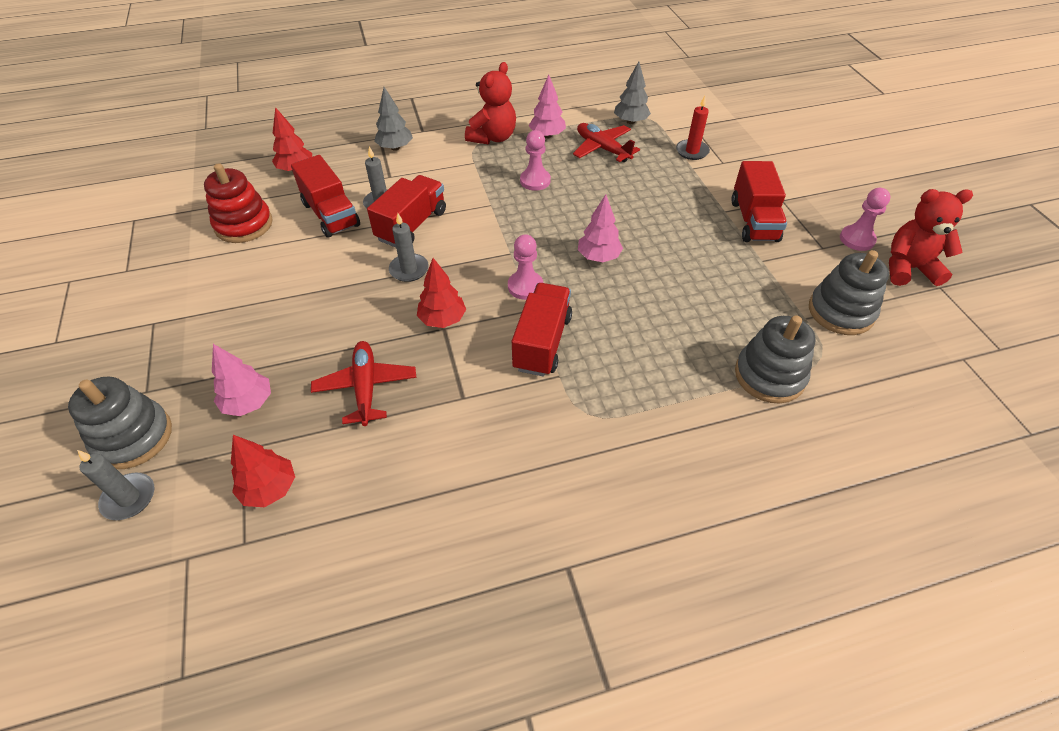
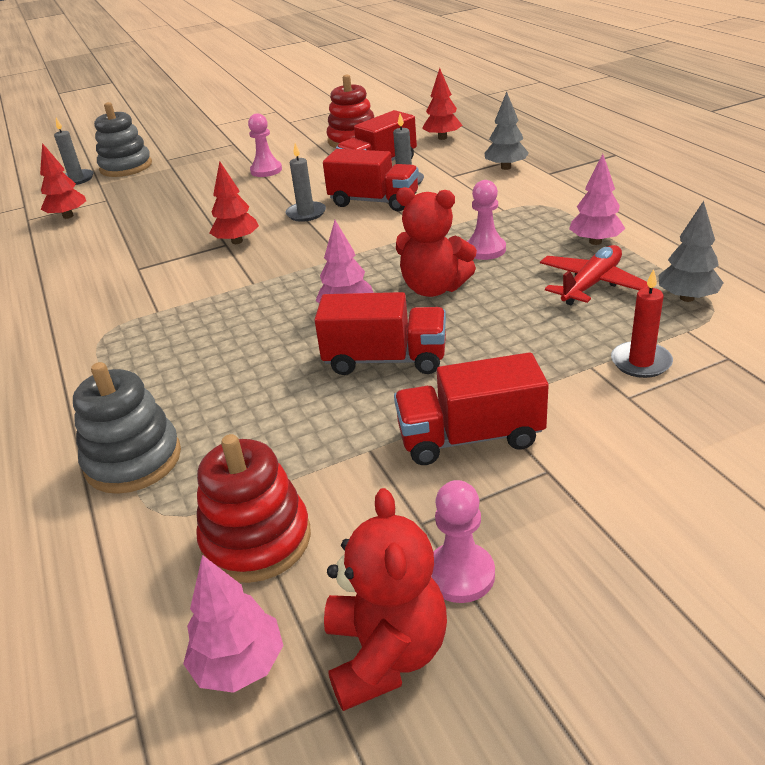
camera: 85 degrees right, 15 degrees down
(248, 403) = (149, 191): pink tree -> pink tree (239, 665)
(366, 387) = (157, 226): red plane -> none
(493, 137) = (564, 210): red teddy bear -> red teddy bear (434, 288)
(525, 286) = (288, 273): pink pawn -> pink pawn (266, 170)
(542, 342) = (203, 295): red truck -> red truck (385, 359)
(840, 312) = (256, 539): grey stacking toy -> red stacking toy

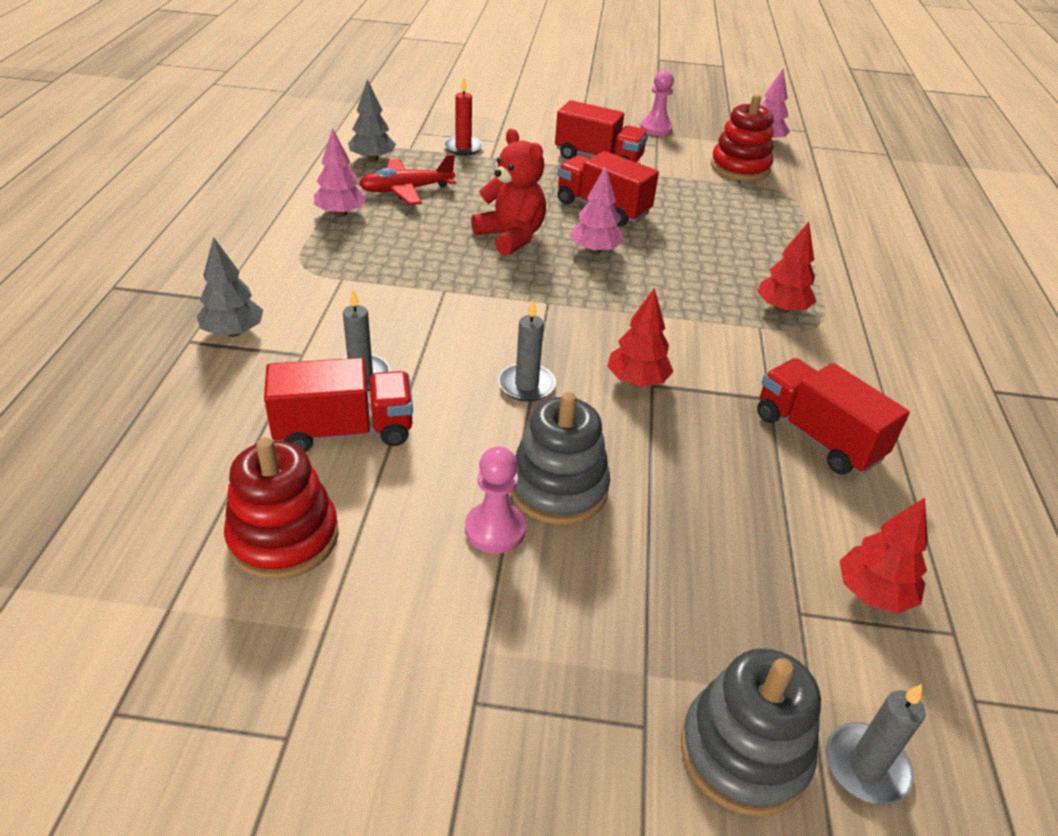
camera: 155 degrees left, 5 degrees up
(133, 460) = (801, 222): grey stacking toy -> grey stacking toy (558, 488)
(374, 201) = (435, 361): red truck -> red truck (817, 437)
(386, 654) = (704, 125): red teddy bear -> none
(442, 138) = (179, 445): red tree -> red tree (782, 309)
(485, 250) = (426, 248): pink pawn -> none

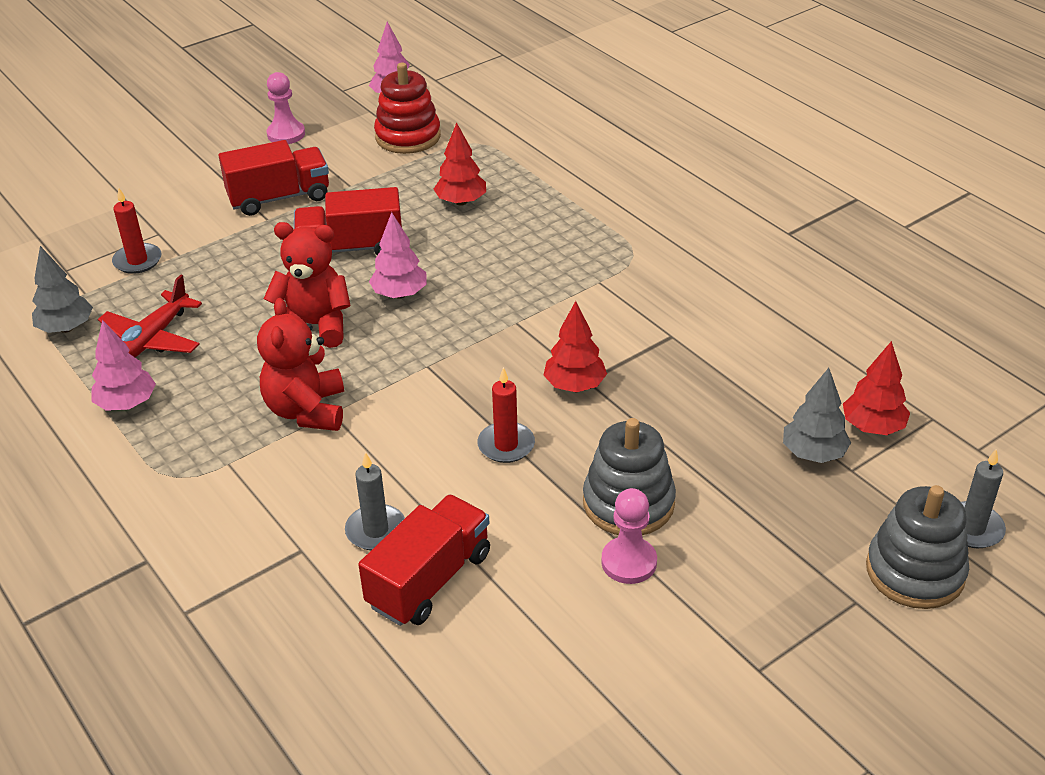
camera: 40 degrees left, 0 degrees up
(233, 332) = (212, 576): grey tree -> grey tree (813, 453)
(284, 537) = (505, 683): red stacking toy -> none
(431, 279) = (307, 410): none -> red teddy bear
(526, 385) = (506, 445): grey candle -> red candle
(782, 309) = (595, 256): red tree -> red tree (461, 202)
(817, 437) = (731, 344): red truck -> none

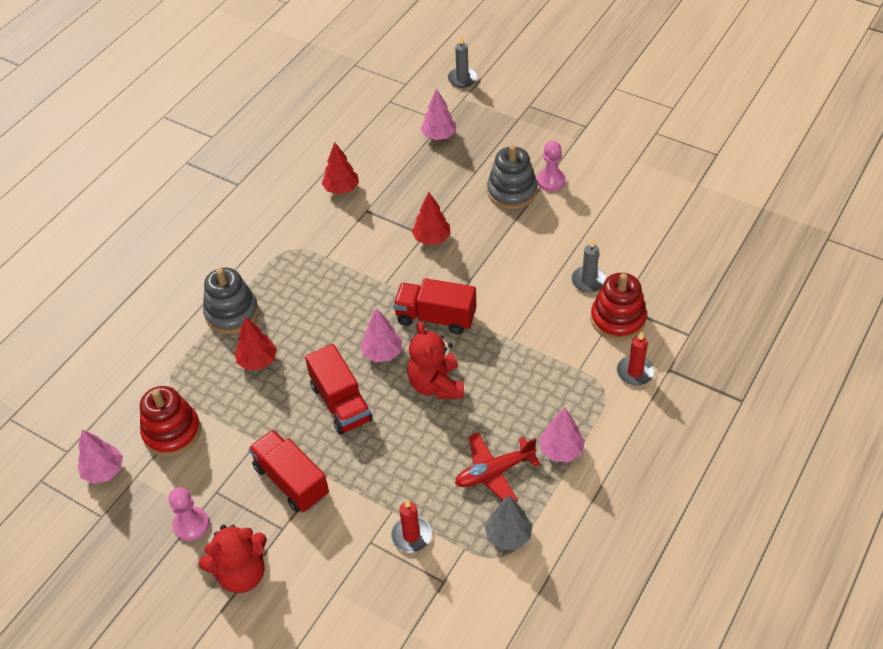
camera: 110 degrees left, 10 degrees up
(152, 340) = (494, 472): red plane -> red plane turned 150 degrees clockwise
(279, 537) = (618, 319): none -> red stacking toy
(307, 410) = (516, 352): red teddy bear -> red teddy bear (242, 573)
(429, 580) = (607, 247): red truck -> red truck (436, 317)
(506, 445) = (496, 251): red candle -> red candle (635, 372)
(813, 453) = (439, 136): grey tree -> pink tree
(872, 427) = (407, 119): red tree -> red tree (341, 189)
(915, 571) = (500, 91): grey stacking toy -> grey stacking toy (232, 313)

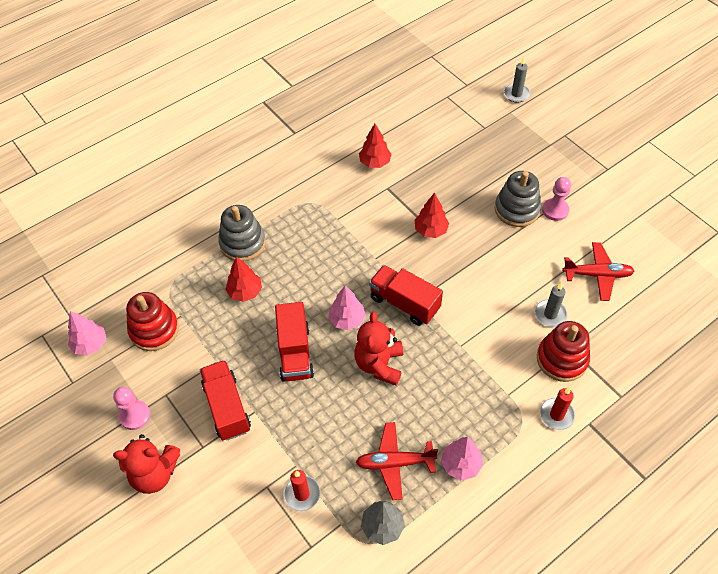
camera: 20 degrees right, 5 degrees up
(439, 136) = (475, 140): pink tree -> none
(618, 229) = (597, 275): none -> red plane

